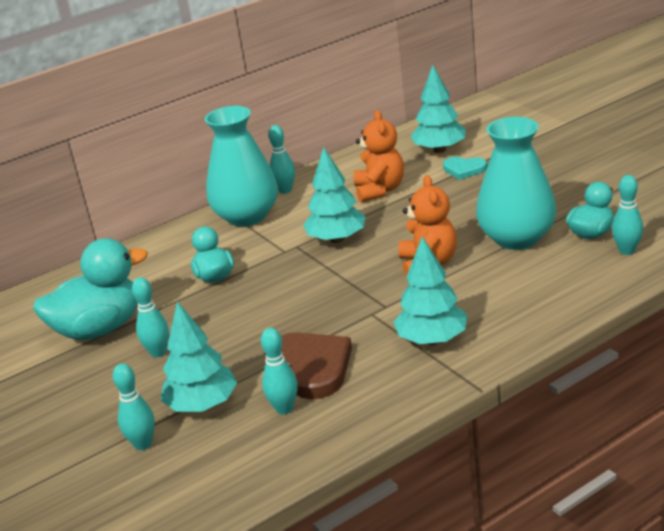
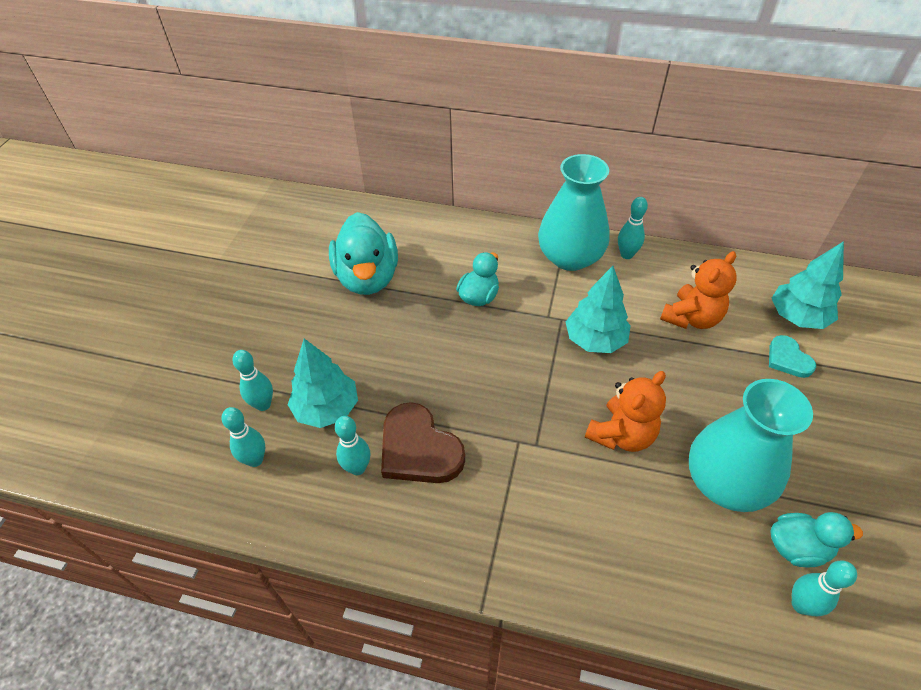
camera: 45 degrees right, 20 degrees up
(99, 329) = (367, 278): turquoise duck -> turquoise duck turned 60 degrees clockwise
(158, 353) = (366, 333): turquoise bowling pin -> turquoise bowling pin (255, 460)
(311, 367) = (418, 449): brown heart -> brown heart turned 120 degrees clockwise
(432, 340) = (519, 517): turquoise tree -> none

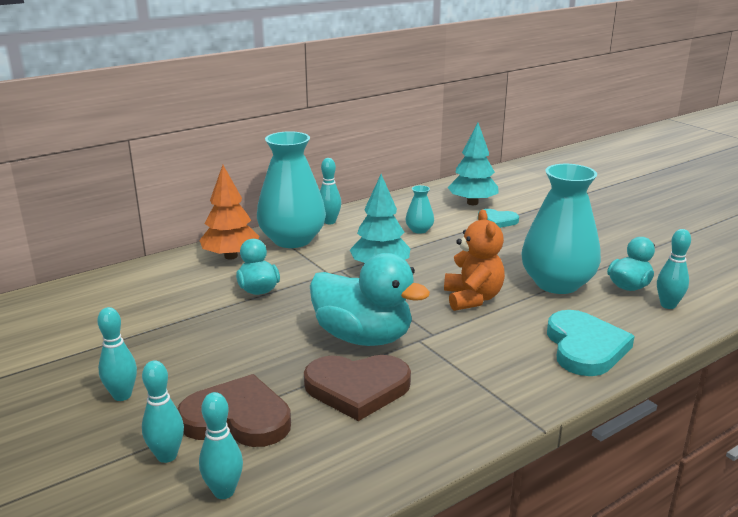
camera: 50 degrees left, 25 degrees down
(326, 408) = (237, 418): turquoise tree -> brown heart
(357, 468) = (328, 430): turquoise bowling pin -> turquoise bowling pin (122, 395)
(367, 278) = (135, 328): turquoise duck -> turquoise duck (363, 337)
(504, 246) = (231, 256): none -> orange tree
(636, 571) = (585, 347): none -> turquoise heart
(691, 318) = (419, 230): orange teddy bear -> turquoise vase

